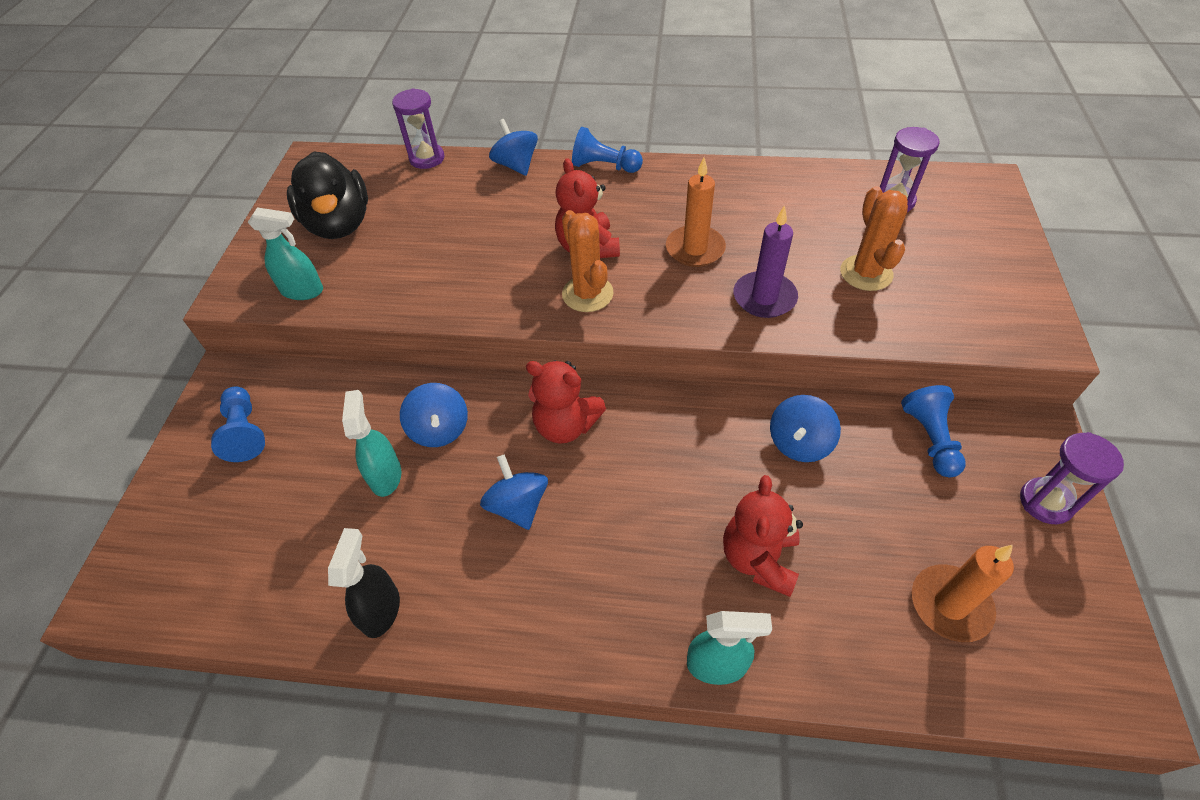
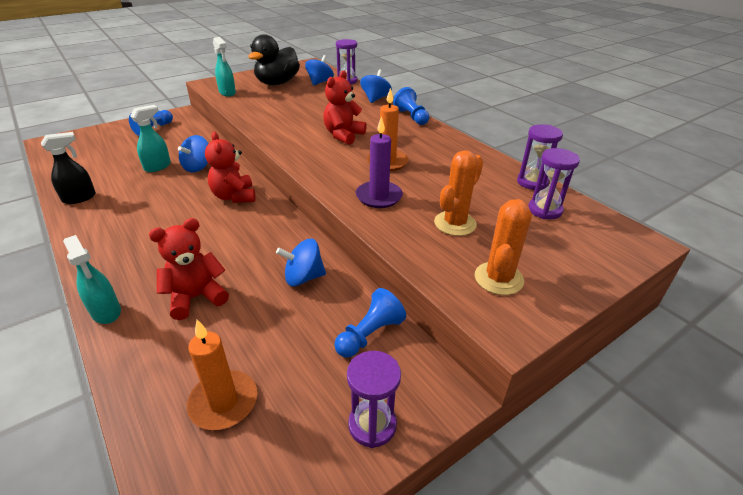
camera: 45 degrees right, 15 degrees down
(518, 505) = (169, 205): blue spinning top -> blue spinning top (320, 82)
(587, 294) = (309, 148): orange cactus -> orange cactus (498, 278)
(839, 176) = (532, 182): none -> purple hourglass

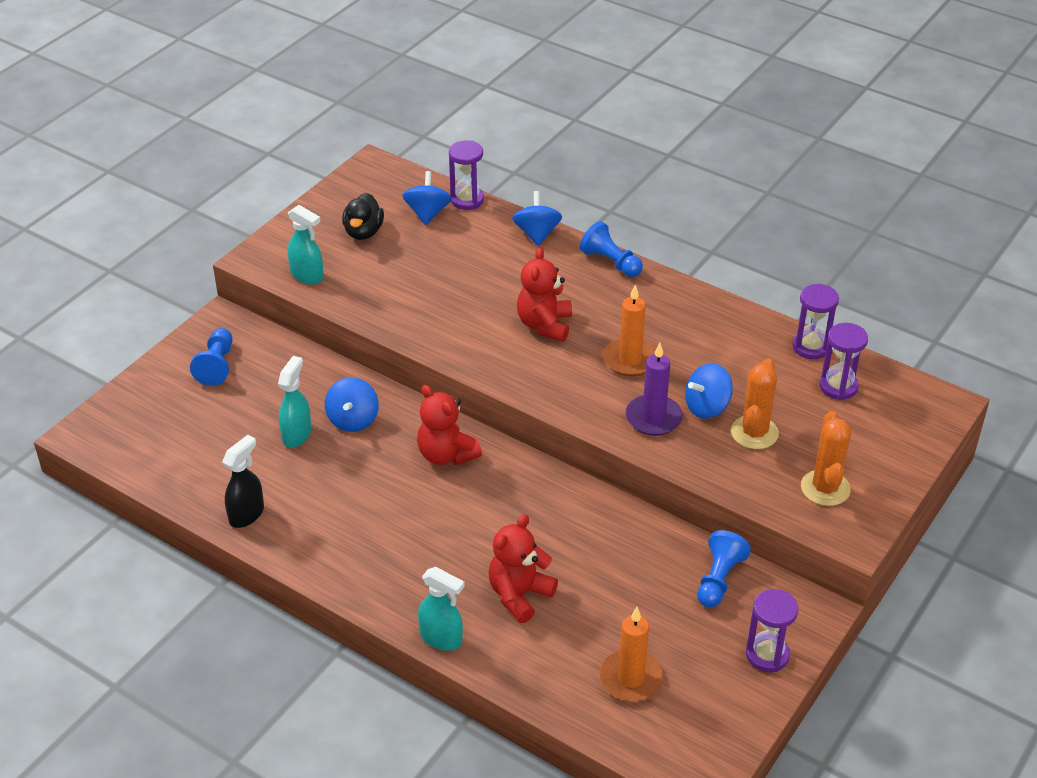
camera: 20 degrees left, 5 degrees up
(277, 83) = (363, 232): black duck -> black duck, size x0.61
(303, 277) = (613, 539): blue spinning top -> blue spinning top (707, 407)

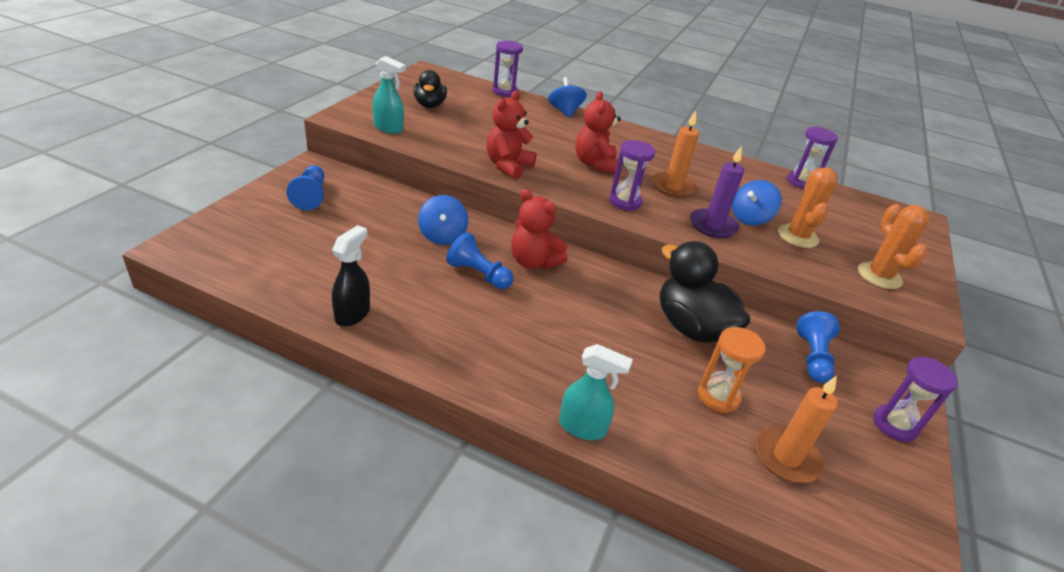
camera: 15 degrees left, 5 degrees down
(297, 434) = (393, 247): turquoise spray bottle -> none
(427, 213) = (477, 97): blue spinning top -> none
(519, 595) = (643, 379): red teddy bear -> red teddy bear (508, 166)
(590, 616) = (718, 396): none -> orange hourglass
(596, 540) = (691, 327): none -> black duck
(611, 262) = (627, 129): blue pawn -> blue pawn (478, 274)
(838, 387) = (838, 206): purple hourglass -> purple hourglass (625, 202)

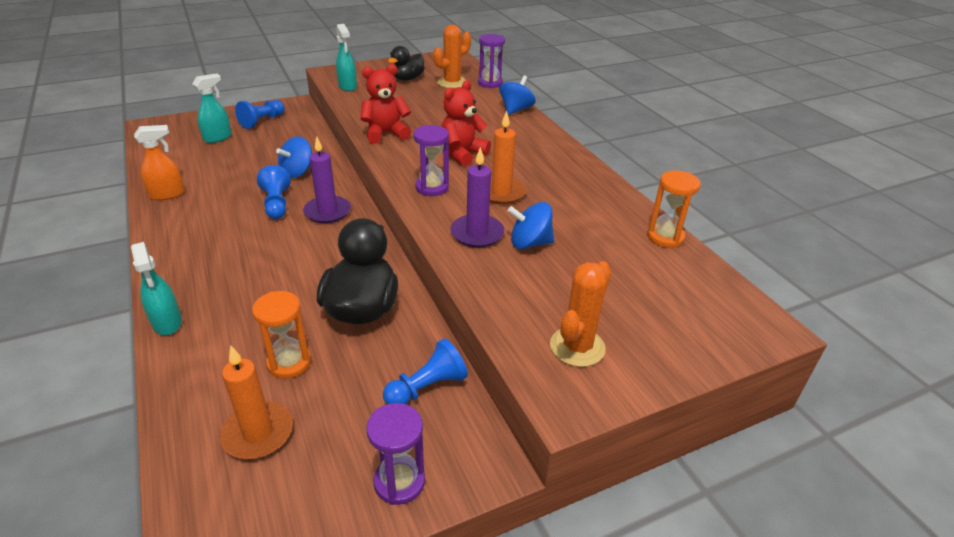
camera: 45 degrees right, 0 degrees up
(293, 231) = (218, 138): none -> turquoise spray bottle
(353, 314) = (167, 194): black spray bottle -> orange spray bottle
(533, 262) = (327, 212): red teddy bear -> purple candle
(797, 236) = (552, 276): orange cactus -> orange cactus (452, 83)
(801, 182) = (665, 237): purple hourglass -> orange hourglass

